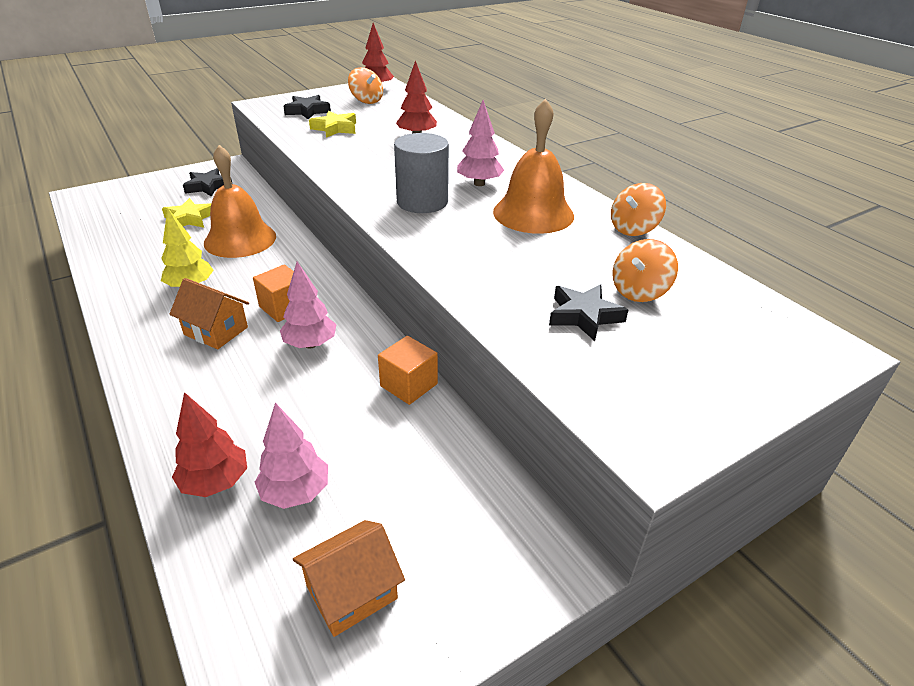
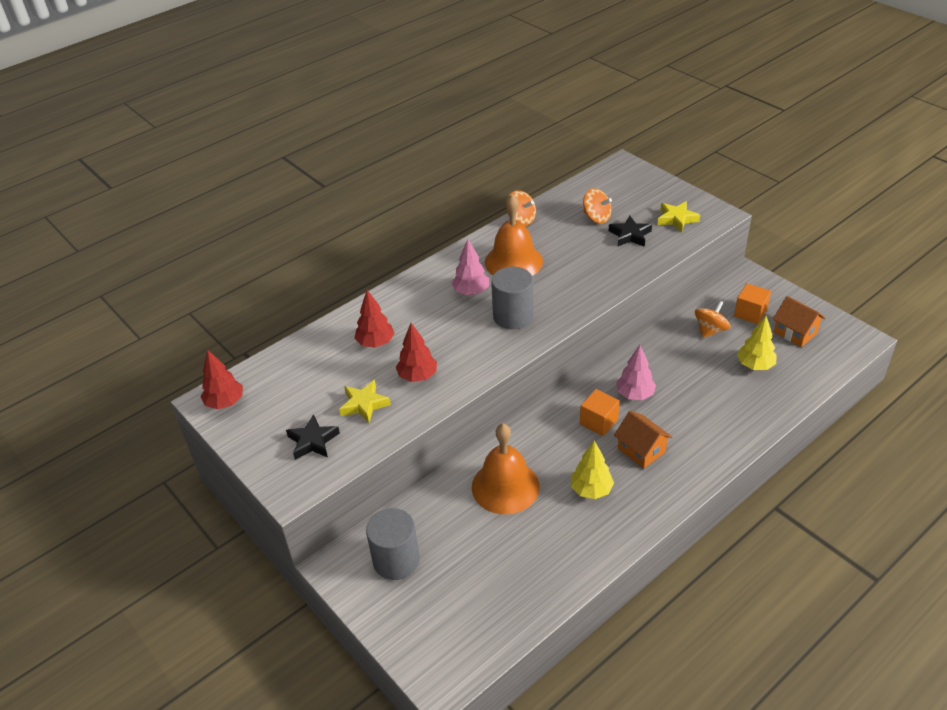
camera: 95 degrees left, 5 degrees up
(189, 219) = (475, 544): yellow star -> yellow star (677, 219)
(208, 186) = (396, 560): black star -> grey cylinder
(216, 331) = (641, 450): orange house -> orange house turned 60 degrees counterclockwise
(216, 482) = (765, 398): red tree -> red tree (417, 376)
(295, 492) = (755, 365): pink tree -> yellow tree
(366, 100) = (271, 401): orange spinning top -> orange spinning top (710, 330)
(409, 385) = (654, 340): orange cube -> orange cube (750, 313)

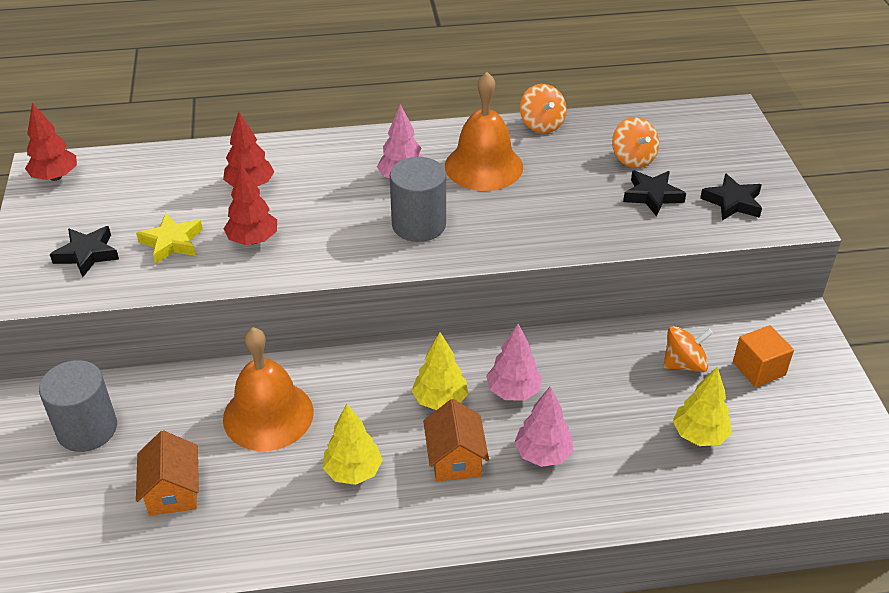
camera: 30 degrees right, 0 degrees up
(598, 422) = (440, 400): orange cube -> yellow tree
(677, 219) = (732, 202): yellow star -> black star
(686, 421) = (543, 454): none -> pink tree
(795, 332) = (797, 422): orange house -> orange house (173, 491)

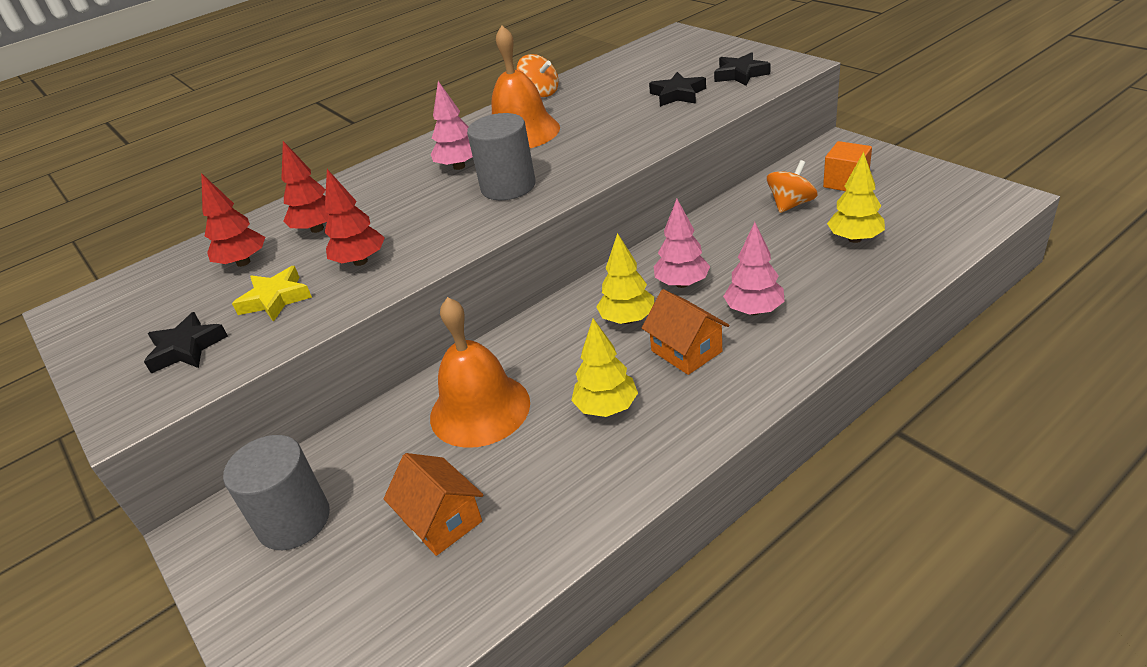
camera: 25 degrees left, 5 degrees down
(55, 177) = (91, 309): red tree -> red tree (243, 262)
(633, 158) = (636, 82): orange spinning top -> none

